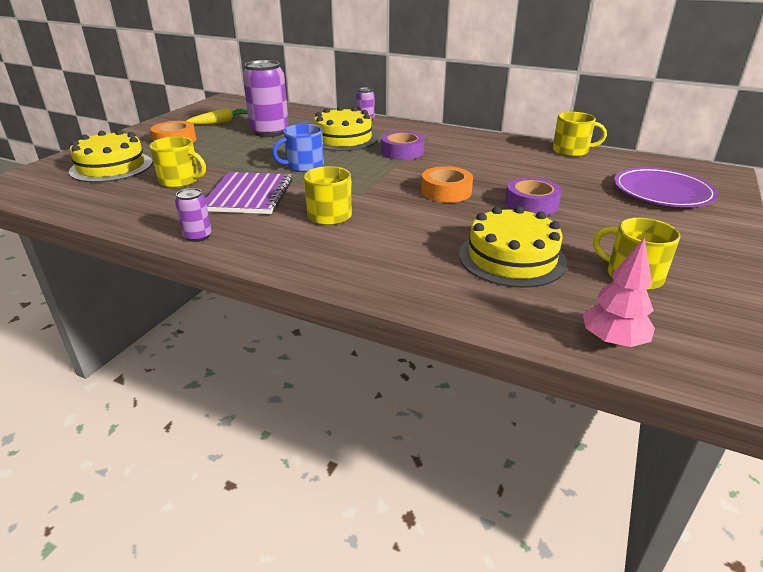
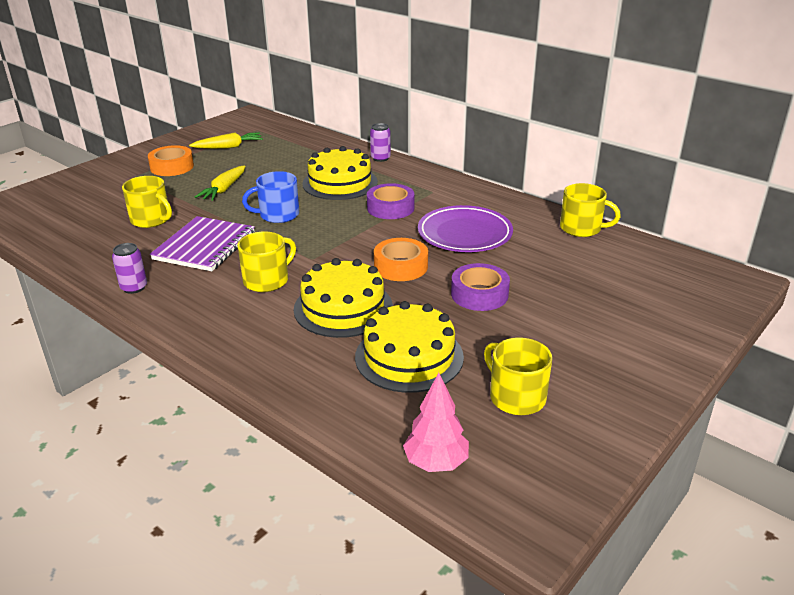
camera: 15 degrees right, 0 degrees up
(111, 167) = (98, 195): yellow cake -> yellow cake (343, 308)
(238, 152) = (224, 189): none -> yellow carrot
(270, 132) = (270, 165): purple can -> none
(662, 192) = (641, 299): purple plate -> purple plate (464, 233)

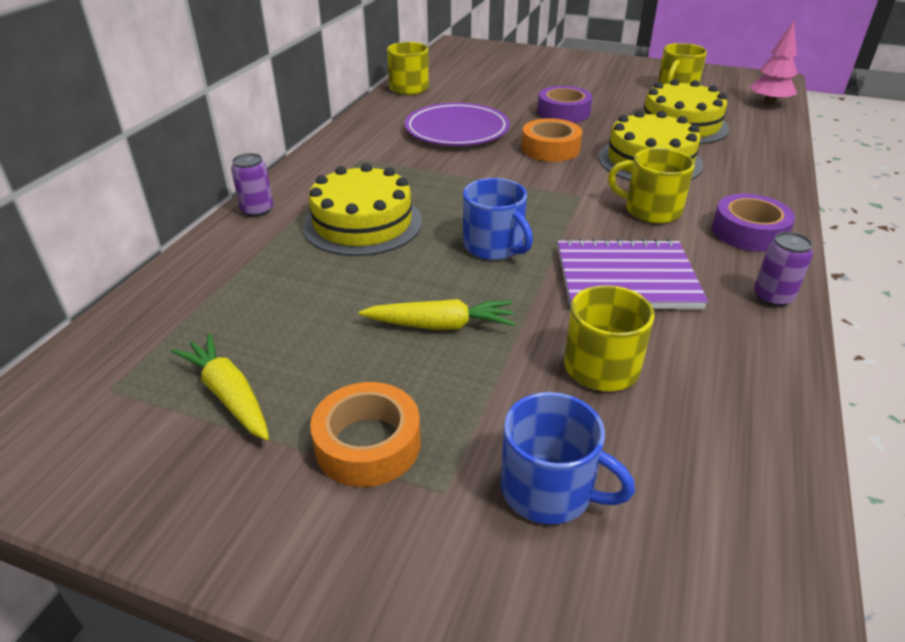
camera: 110 degrees left, 5 degrees up
(108, 193) = (549, 489): none -> blue mug
(390, 208) = (422, 175): purple tape -> purple tape (749, 232)

